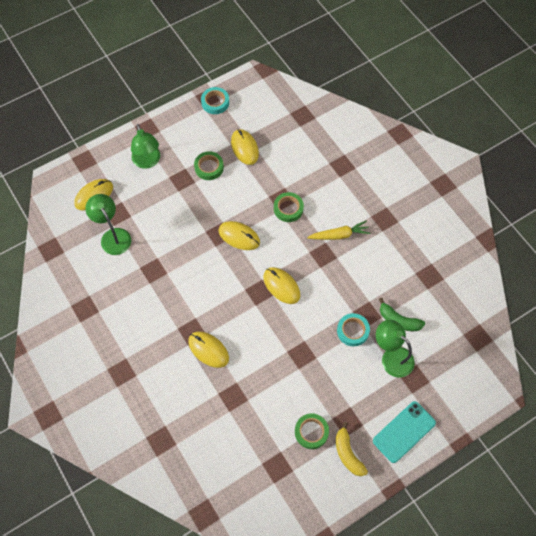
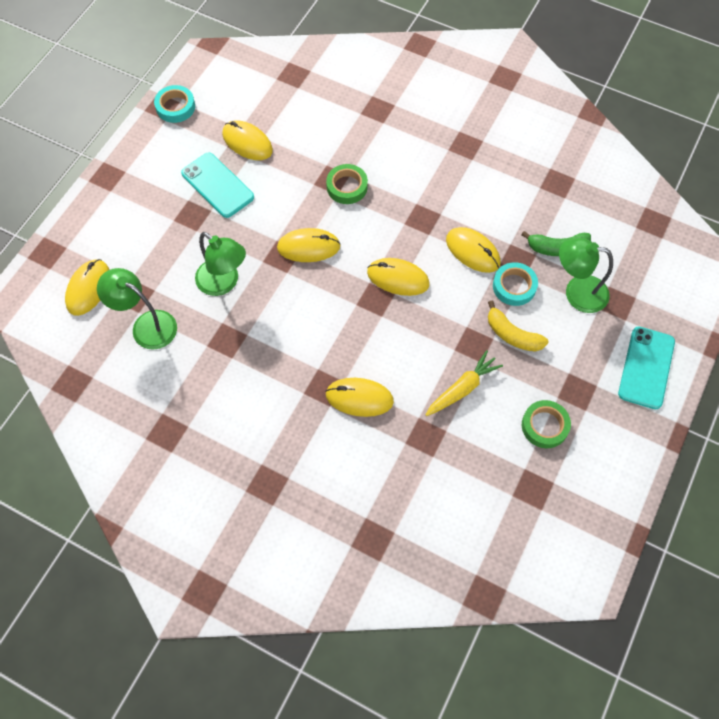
camera: 30 degrees left, 0 degrees up
(147, 162) = (134, 215): green lamp -> green lamp (224, 283)
(209, 167) = (217, 185): green tape -> turquoise phone
(339, 235) = (426, 187): yellow carrot -> yellow carrot (462, 388)
(341, 293) = (472, 251): none -> yellow mouse
(348, 453) = (602, 427): yellow banana -> yellow banana (512, 335)

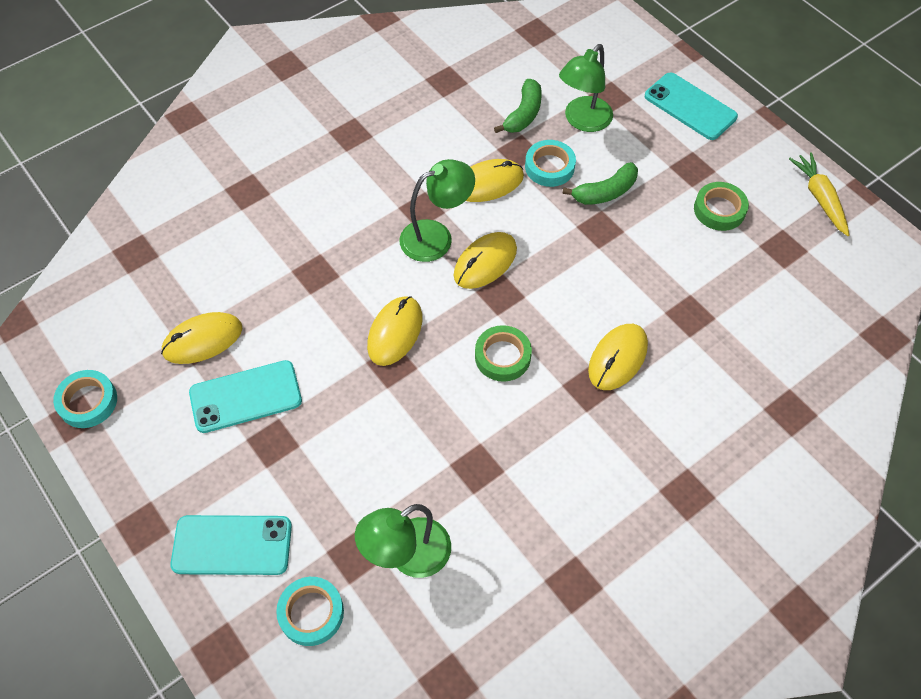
camera: 65 degrees left, 5 degrees down
(88, 288) = (311, 613): yellow mouse -> turquoise tape
(114, 227) = (232, 545): none -> turquoise phone
(224, 283) = (394, 442): green lamp -> green lamp (436, 237)
(347, 187) = (335, 262): green tape -> green tape (502, 356)
(462, 388) = (647, 260): yellow carrot -> yellow carrot (819, 198)
(512, 335) = (605, 192): yellow banana -> green banana

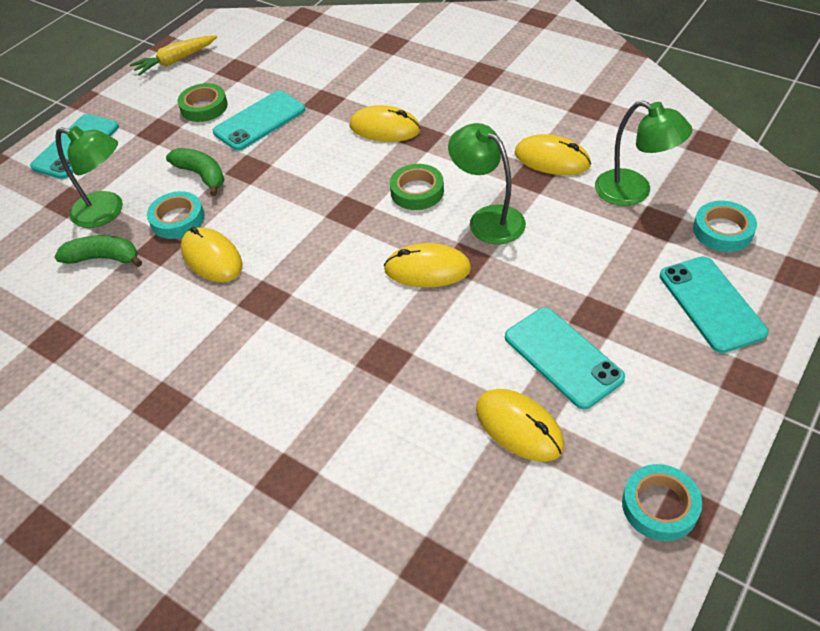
camera: 105 degrees left, 10 degrees down
(436, 237) = (297, 276): green lamp -> green lamp (487, 219)
(485, 262) = (316, 231): yellow mouse -> yellow mouse (552, 159)
(675, 252) = (259, 121): none -> turquoise phone

